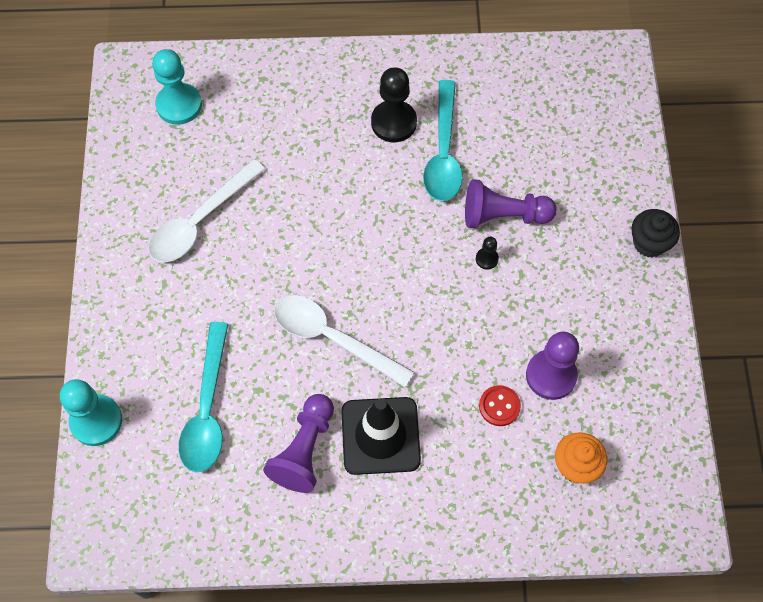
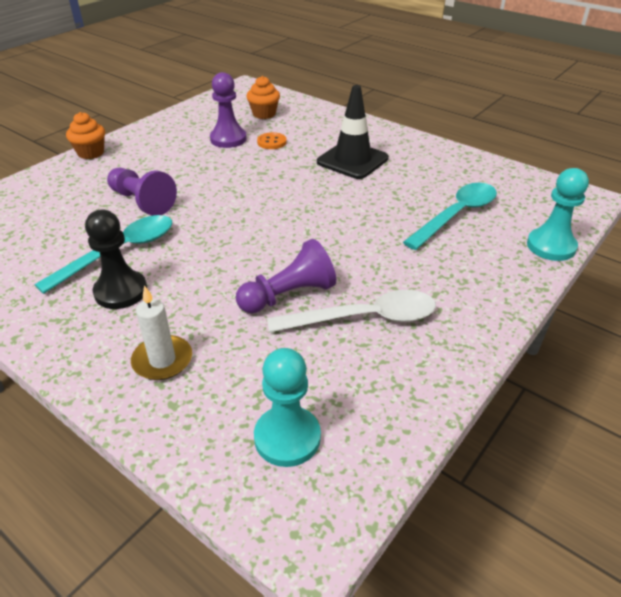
camera: 140 degrees left, 25 degrees down
(301, 98) = (162, 360): none -> white candle
(304, 450) = (405, 174): purple pawn -> purple pawn (288, 295)
(332, 338) = (333, 205): white spoon -> none
(487, 259) = (186, 190): black pawn -> none
(499, 406) = (272, 142): red button -> orange button
(649, 243) = (91, 153): black cupcake -> orange cupcake

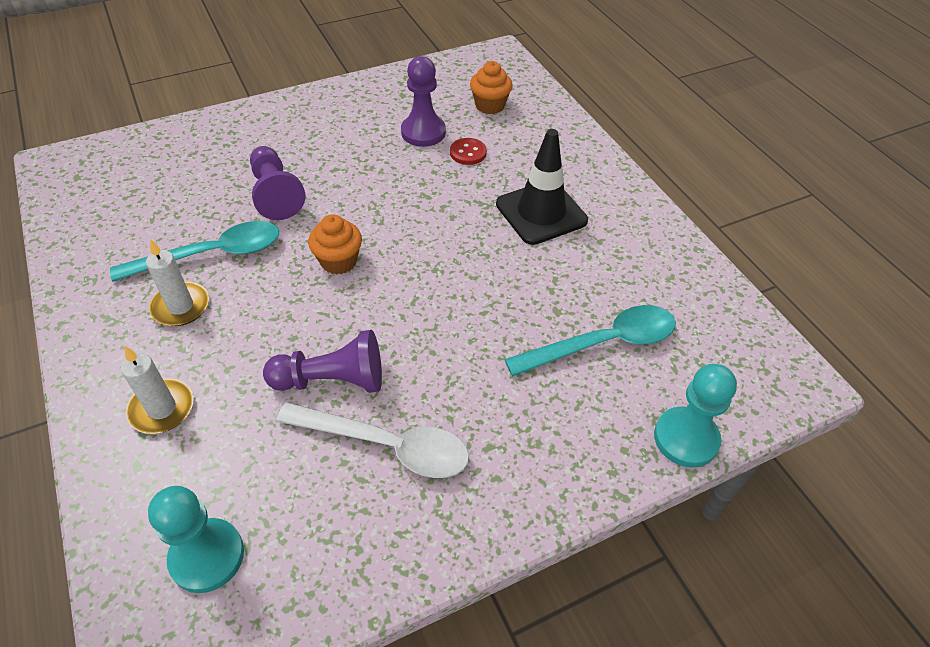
camera: 25 degrees right, 10 degrees up
(91, 153) = (270, 107): orange cupcake -> orange cupcake (338, 261)
(121, 291) = (181, 306): black pawn -> white candle
(272, 142) = (468, 153): orange button -> red button

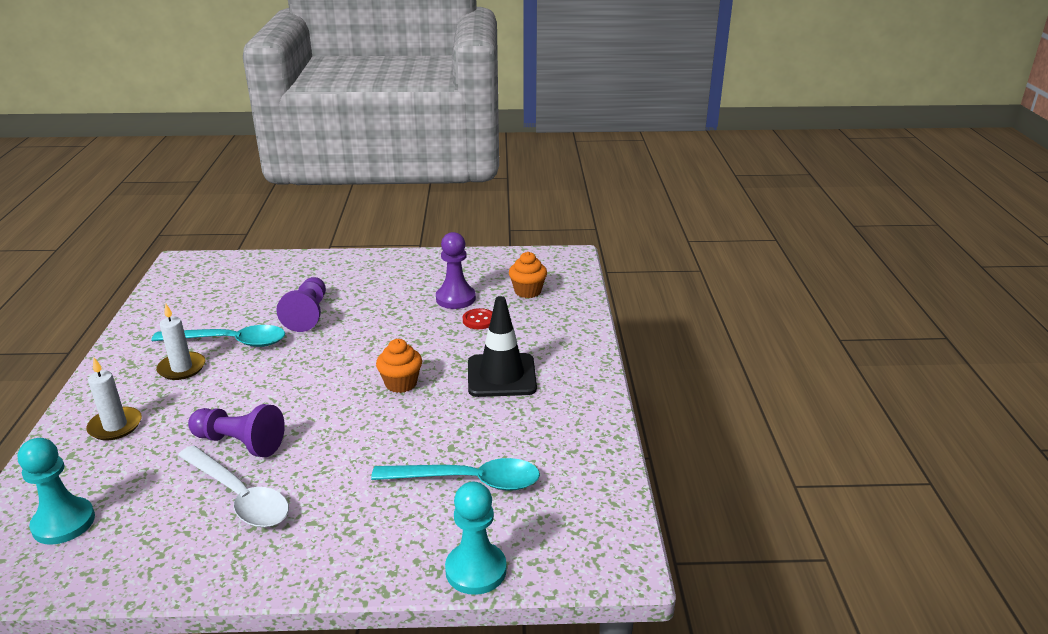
camera: 25 degrees right, 20 degrees down
(338, 261) = (313, 368): orange cupcake -> orange cupcake (401, 383)

